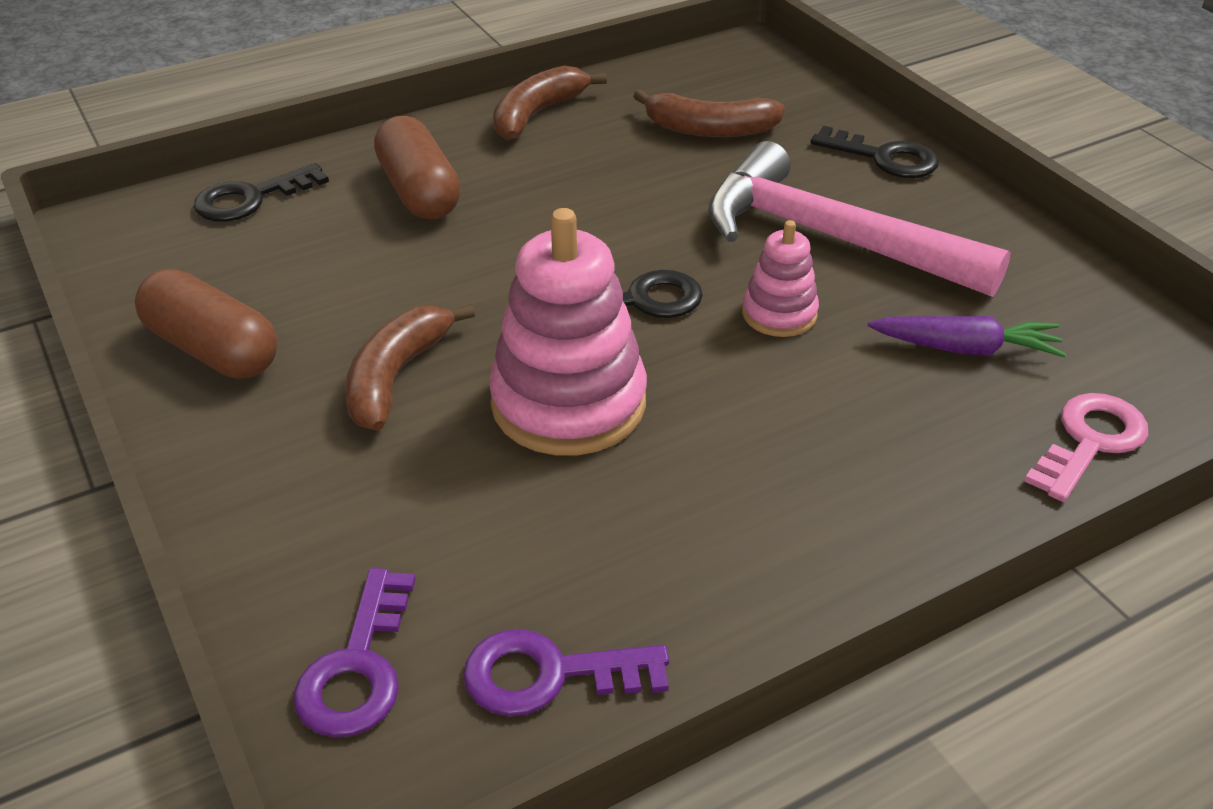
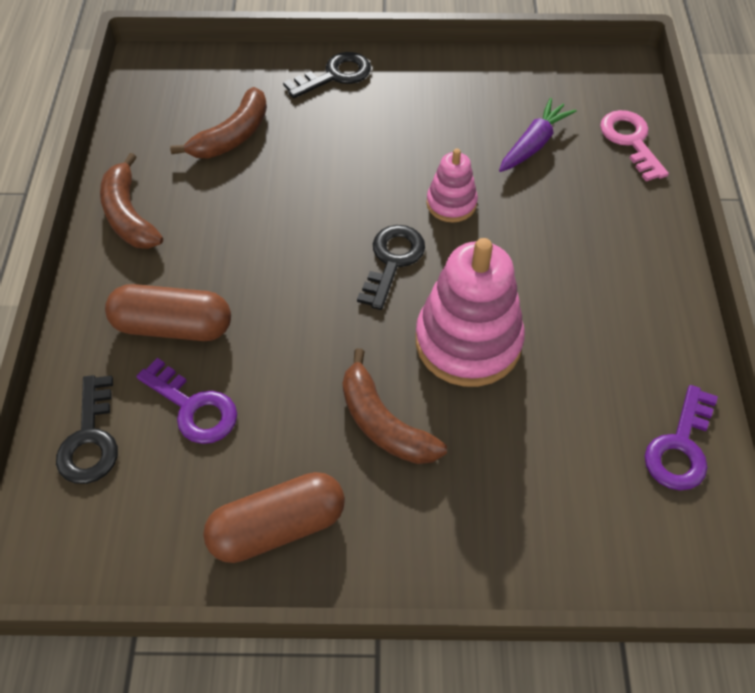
camera: 60 degrees left, 15 degrees up
(357, 667) = (634, 540): purple key -> purple key (194, 408)
(830, 238) = (396, 143): pink hammer -> none

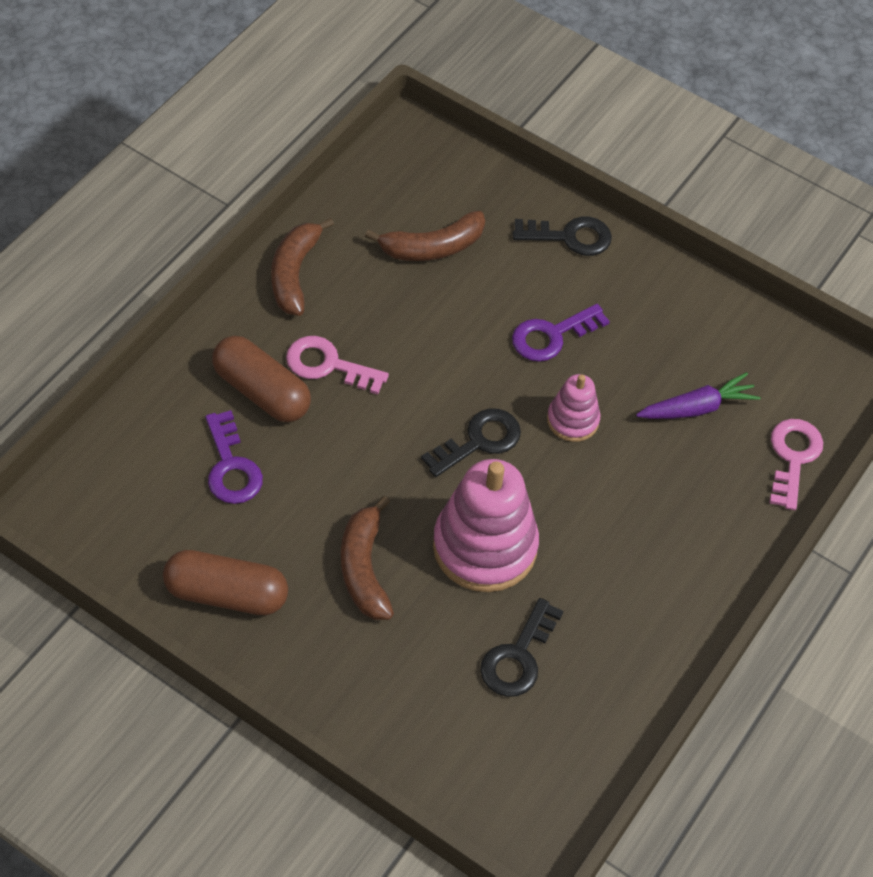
camera: 30 degrees right, 0 degrees up
(90, 439) = (140, 444): black key -> black key (518, 657)
(216, 272) = (328, 365): none -> pink key
(680, 447) = (584, 735): purple key -> purple key (551, 336)

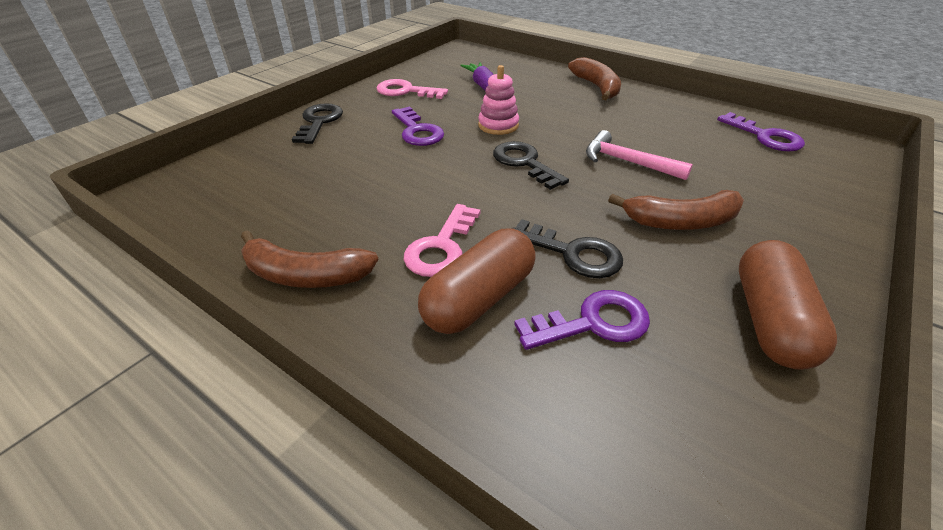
camera: 85 degrees left, 15 degrees down
(432, 247) = (303, 183): brown banana -> brown banana (596, 87)
(484, 547) = (627, 162): pink stacking toy -> pink hammer
(518, 657) = (718, 150): black key -> black key (573, 253)
(559, 730) = (765, 137): none -> purple key
(793, 457) = (517, 64): pink key -> pink key (406, 91)

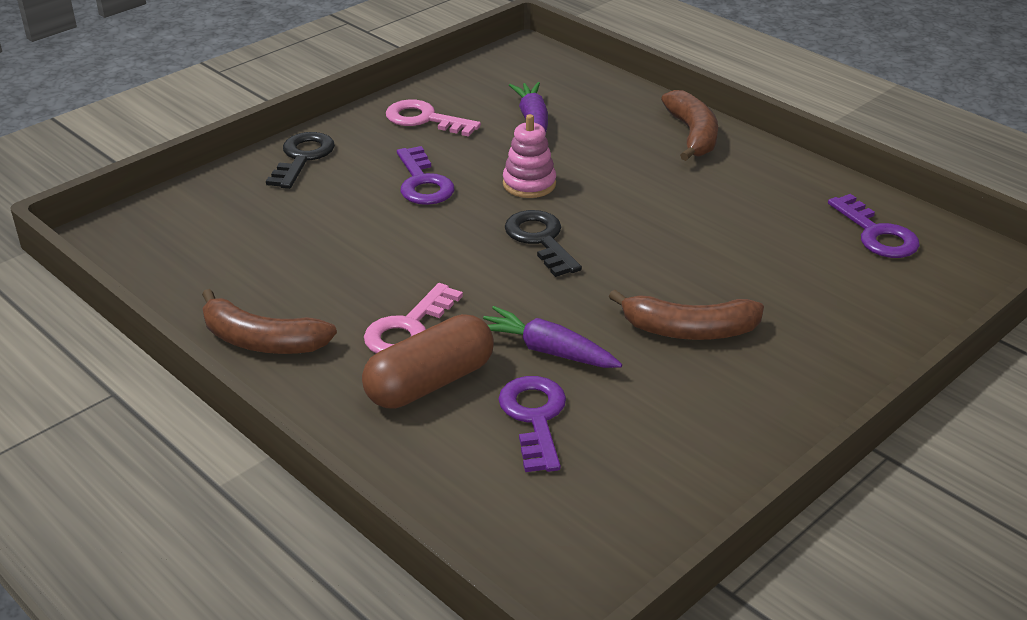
camera: 10 degrees right, 5 degrees down
(573, 253) = (548, 351): black key -> purple carrot
(593, 323) = (534, 417): purple key -> purple key turned 90 degrees counterclockwise
(627, 162) = (670, 251): pink hammer -> none
(769, 320) = (715, 436): brown capsule -> none

